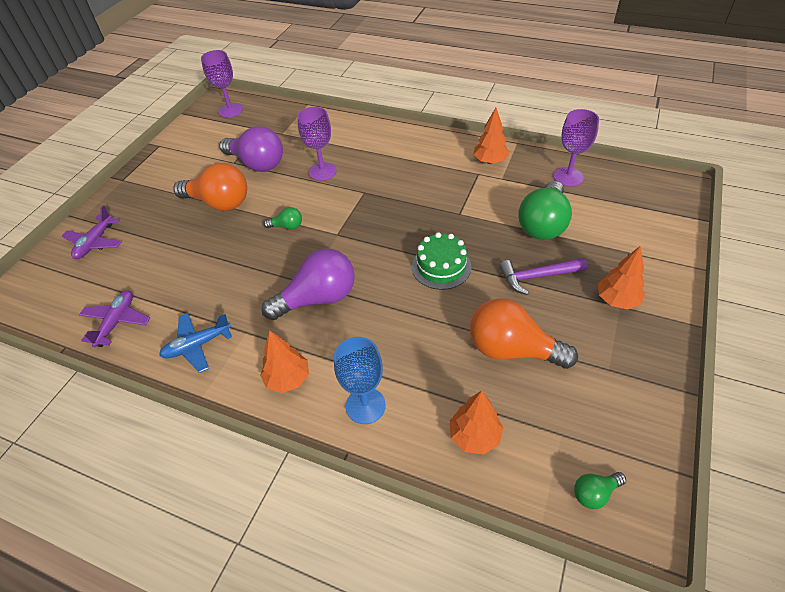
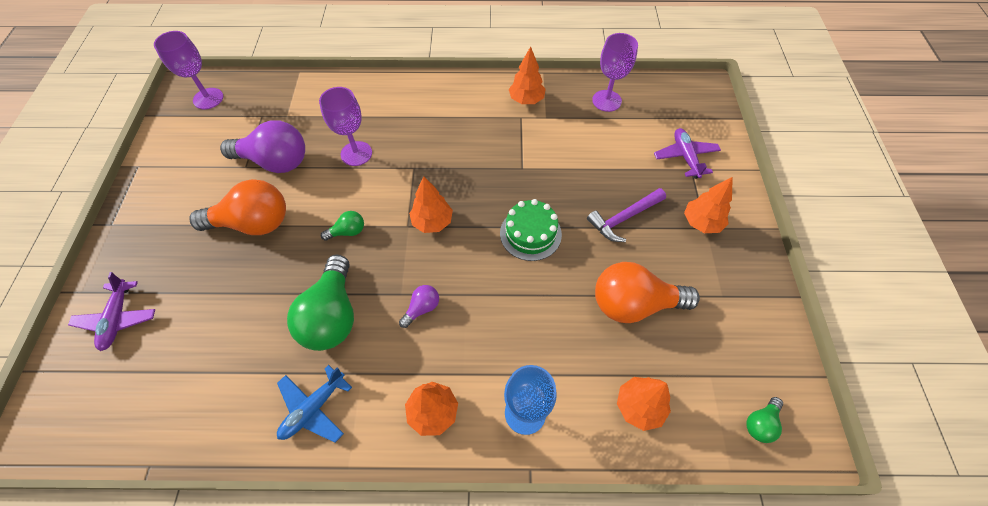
camera: 25 degrees left, 10 degrees up
(117, 322) = (200, 412): purple plane -> purple plane (685, 157)
(318, 298) = (422, 308): purple light bulb -> purple light bulb, size x0.46
(359, 236) = (432, 222): none -> orange tree
(543, 224) = (605, 159): green light bulb -> green light bulb (332, 315)

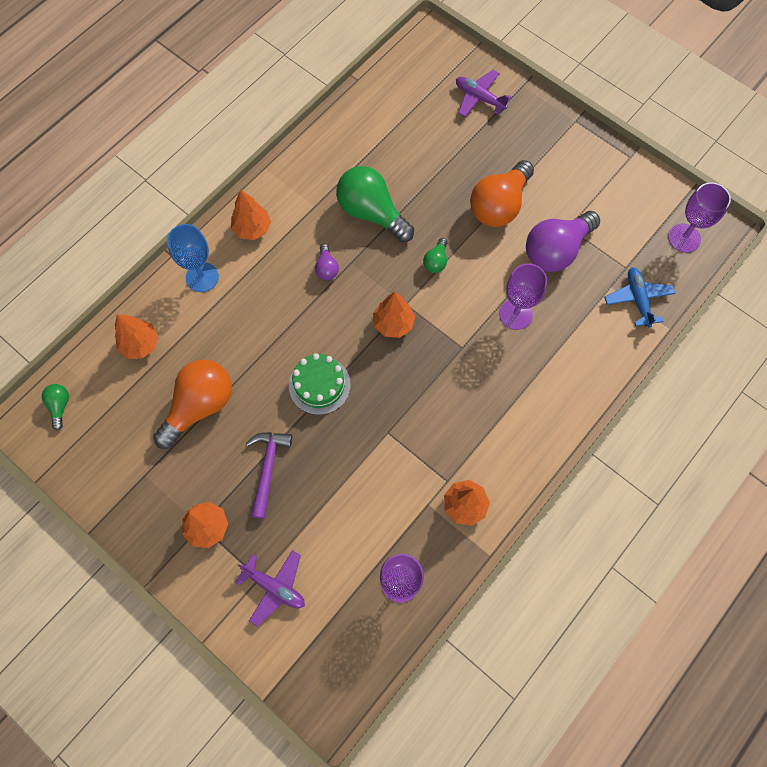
camera: 130 degrees right, 10 degrees up
(314, 408) = (316, 169): blue plane -> blue plane (637, 299)

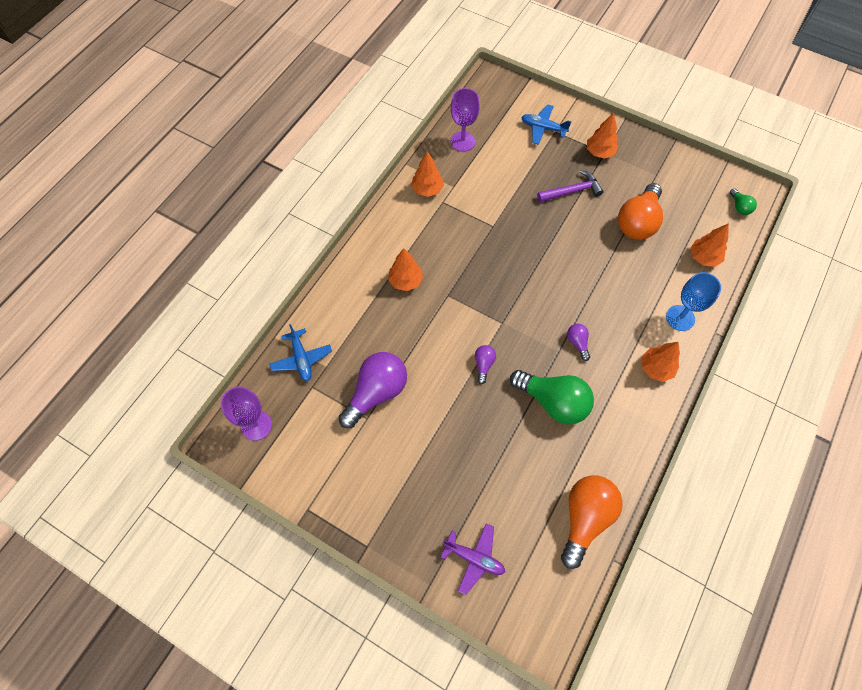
camera: 170 degrees right, 5 degrees down
(268, 468) = (572, 191): purple hammer -> purple hammer turned 105 degrees counterclockwise
(274, 587) = (543, 128): purple plane -> blue plane
(319, 385) = (553, 250): green cake -> none
(393, 323) = (508, 305): orange tree -> orange tree (406, 281)
(436, 261) = (483, 364): green light bulb -> purple light bulb
(499, 205) = (435, 430): orange light bulb -> orange light bulb (585, 518)
(515, 314) = (407, 329): purple goblet -> none

